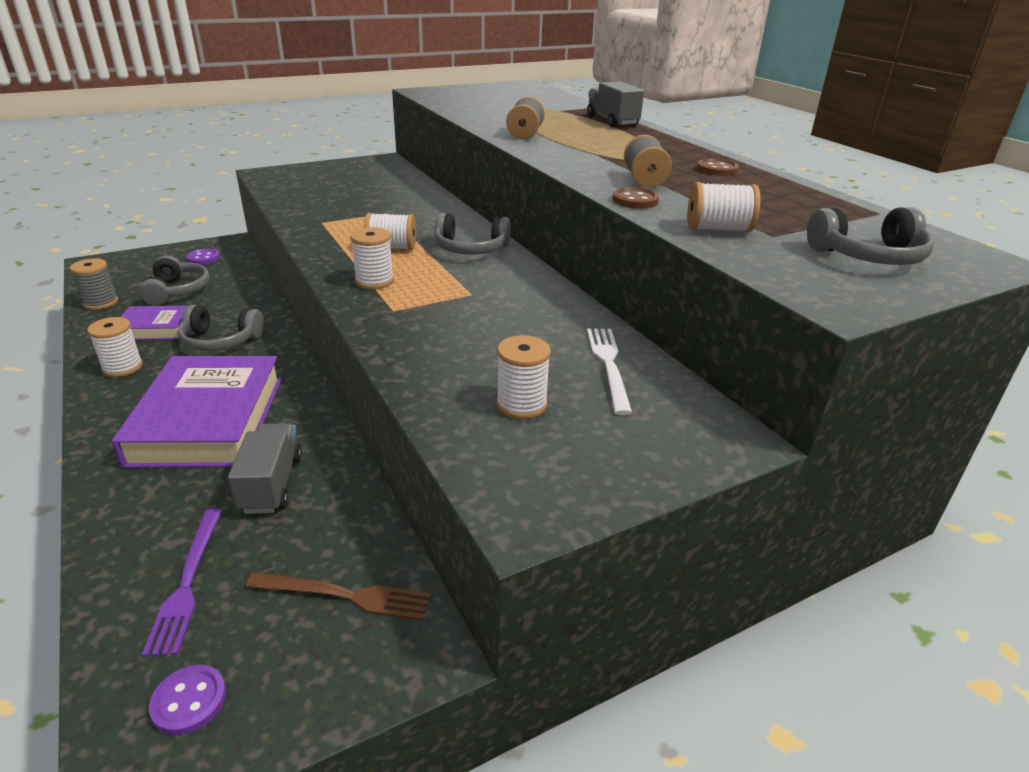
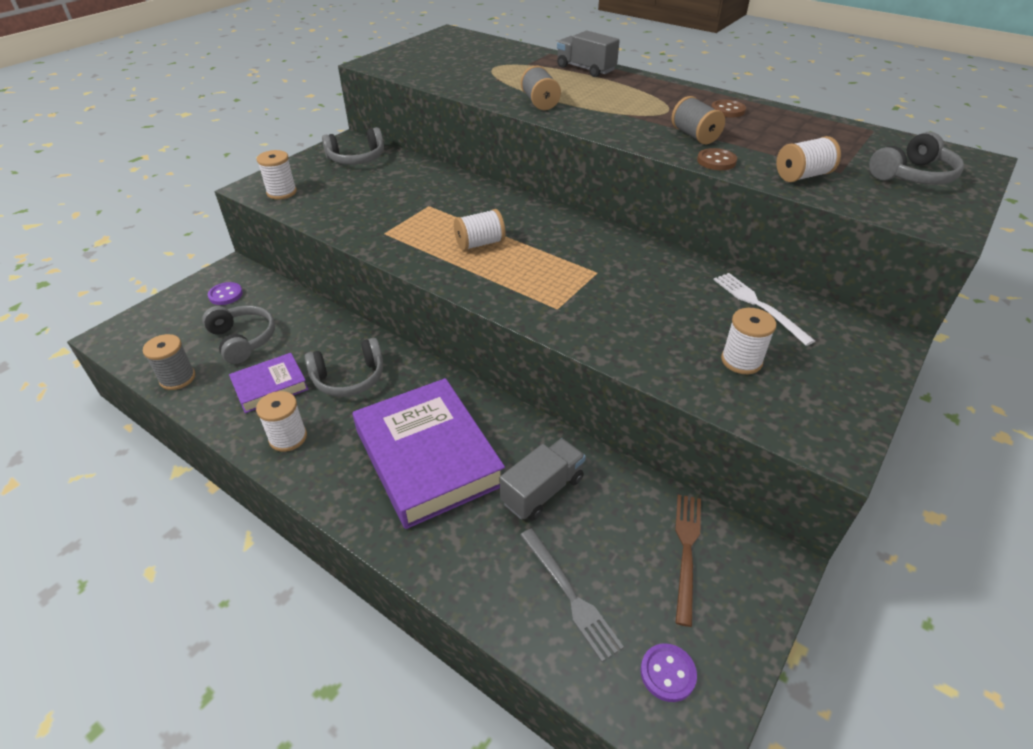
camera: 25 degrees left, 10 degrees up
(187, 583) = (570, 595): purple fork -> grey fork
(271, 484) = (542, 490): grey truck -> grey truck turned 75 degrees clockwise
(345, 596) = (686, 551): brown fork -> brown fork turned 60 degrees counterclockwise
(374, 281) = (508, 284): white spool -> white spool (281, 192)
(471, 249) = (545, 225): grey headphones -> grey headphones (357, 158)

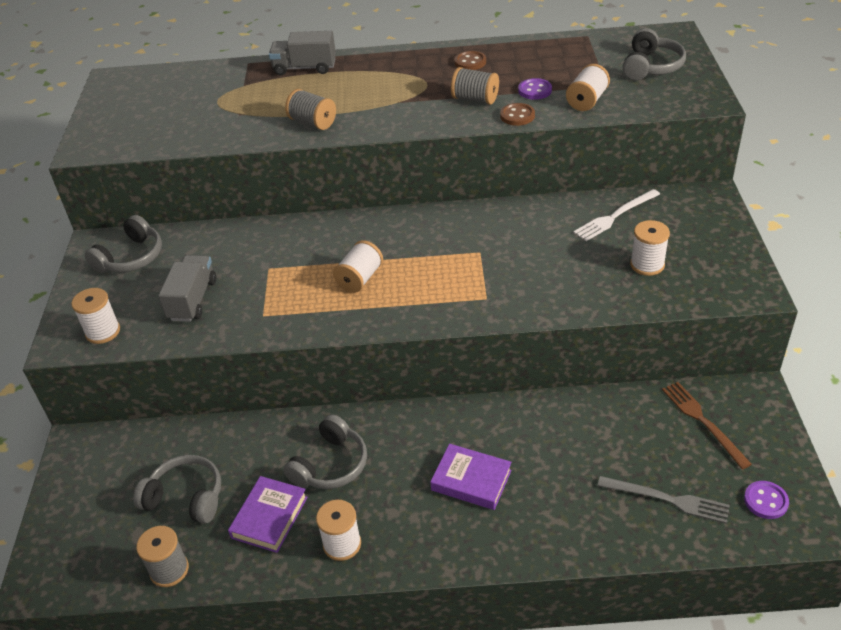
camera: 35 degrees left, 0 degrees up
(225, 295) = (107, 470): purple button -> purple button (535, 90)
(428, 457) = (471, 480): purple book -> purple book, size x0.51
(542, 490) = (577, 446): grey truck -> grey truck (193, 300)
(758, 306) = (615, 216): white fork -> white fork turned 60 degrees counterclockwise

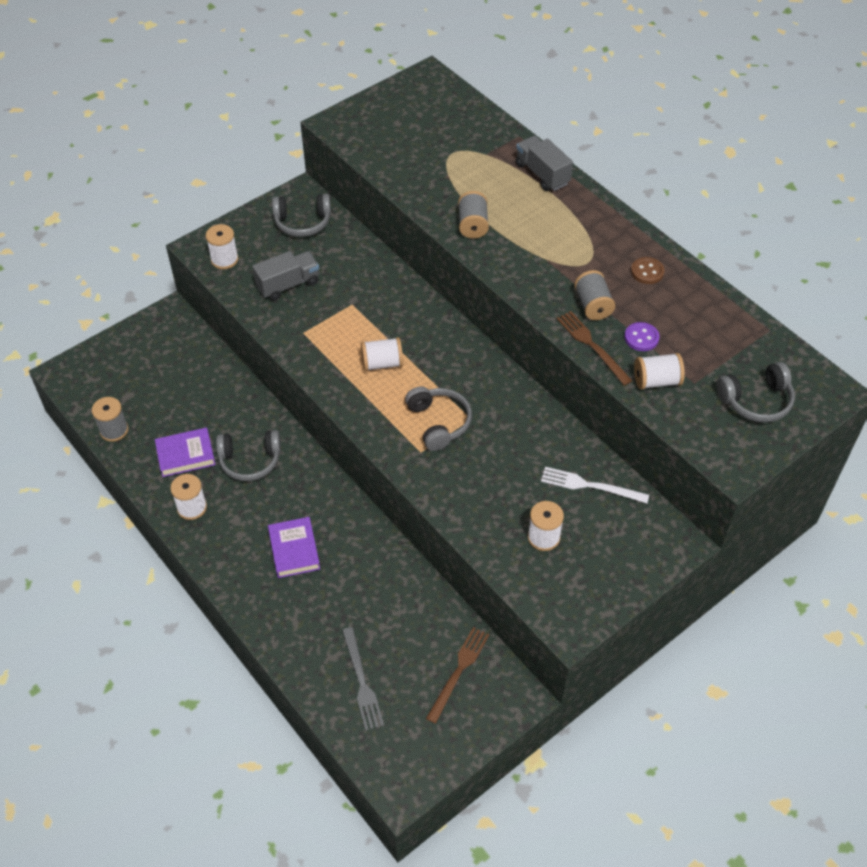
camera: 50 degrees right, 10 degrees up
(186, 497) = (170, 401): grey headphones -> grey headphones (438, 423)
(517, 116) = (592, 346): brown button -> brown fork
(765, 501) = (405, 748): purple button -> none

